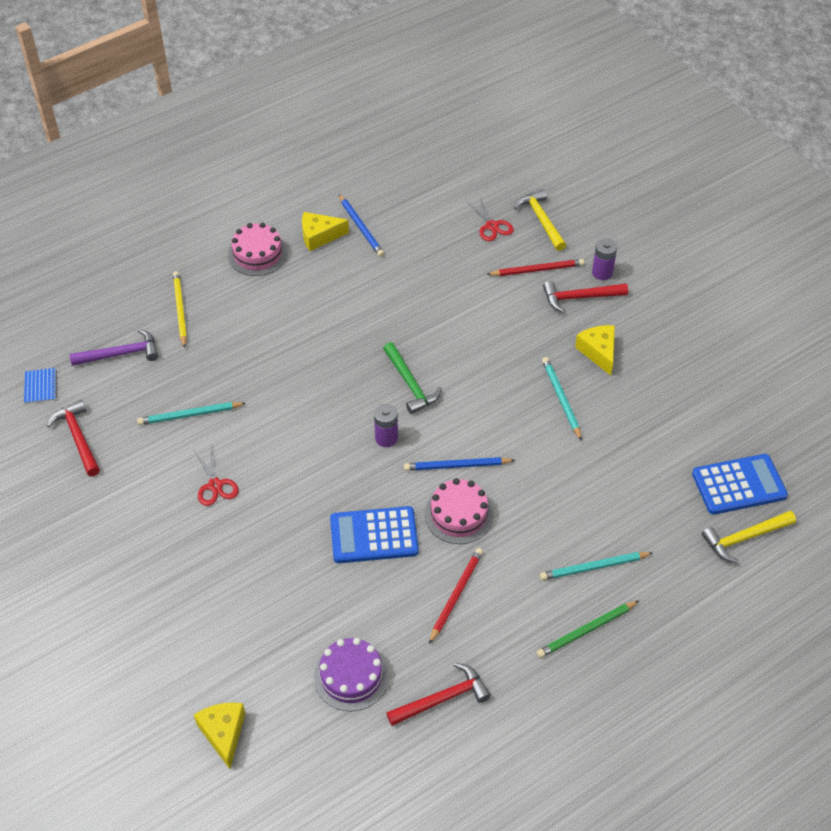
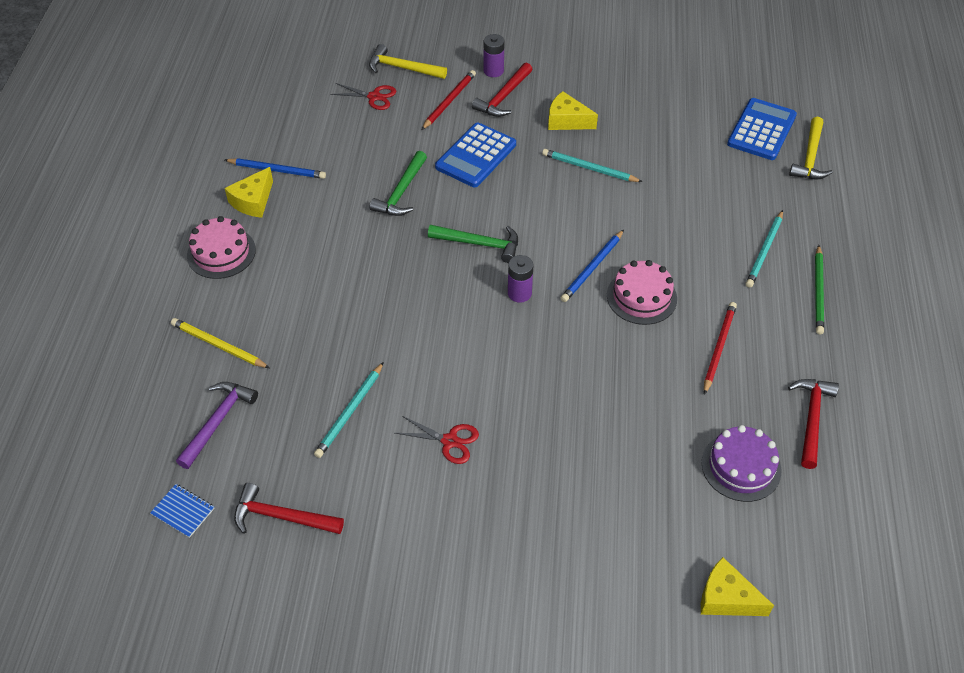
camera: 50 degrees left, 0 degrees up
(374, 535) = (611, 363): blue calculator -> blue calculator (476, 156)
(413, 306) = (401, 192): none -> green hammer
(456, 595) = (718, 348): red pencil -> red pencil turned 45 degrees clockwise

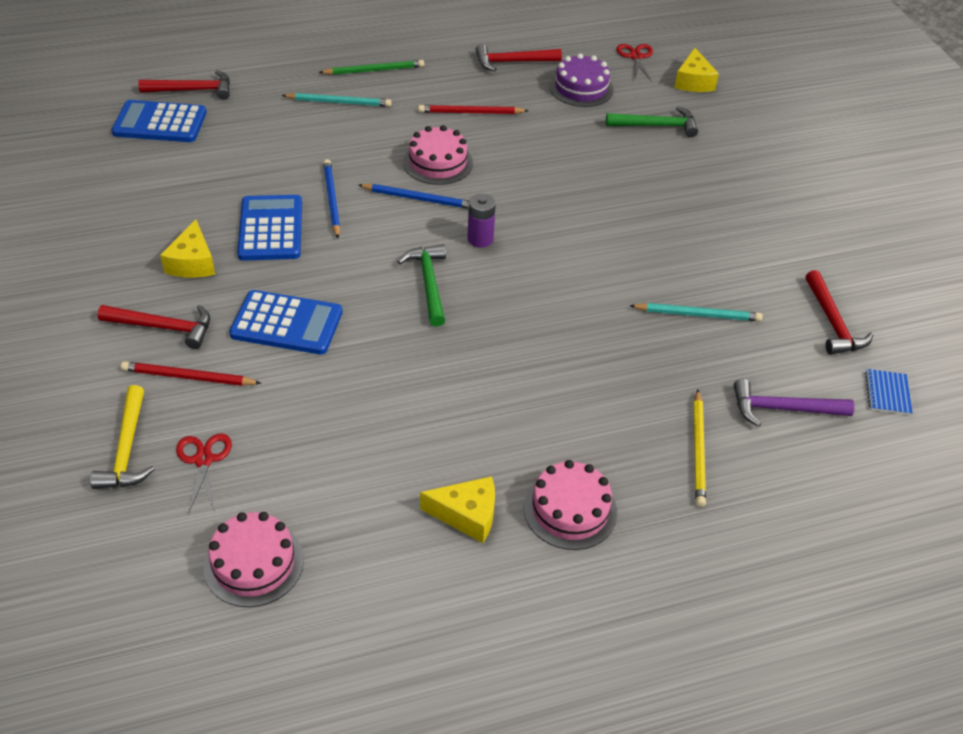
camera: 115 degrees left, 5 degrees down
(277, 170) = (397, 512): blue pencil -> blue pencil (331, 200)
(284, 104) = (254, 563): none -> pink cake
(401, 192) = (380, 371): green hammer -> green hammer (656, 126)
(450, 441) = (677, 241): red scissors -> red scissors (636, 57)
(493, 71) = (109, 351): purple battery -> none
(589, 168) = (271, 229): turquoise pencil -> blue calculator
(810, 157) = (193, 90): yellow hammer -> red hammer

